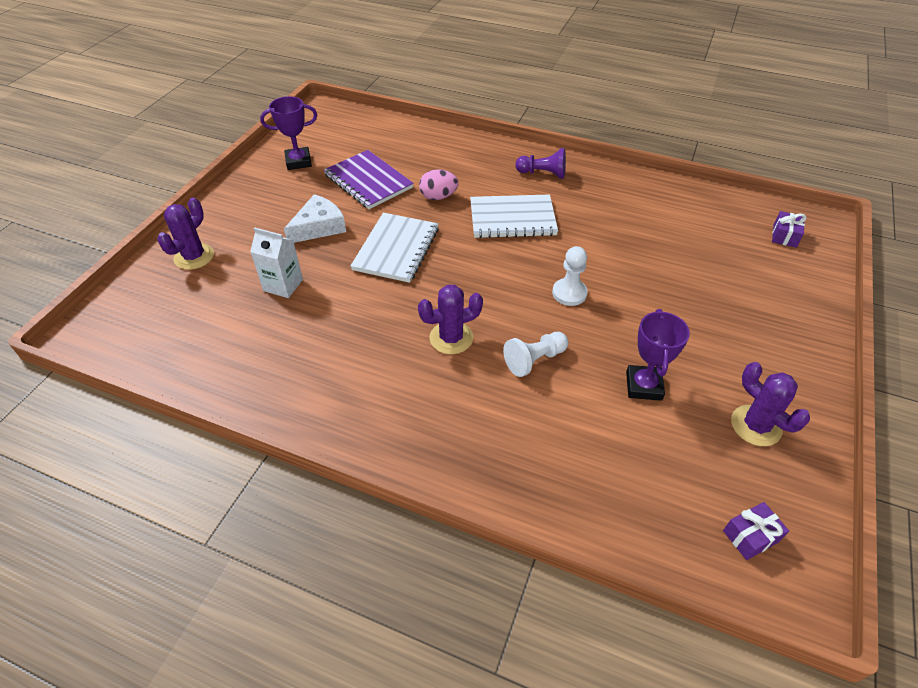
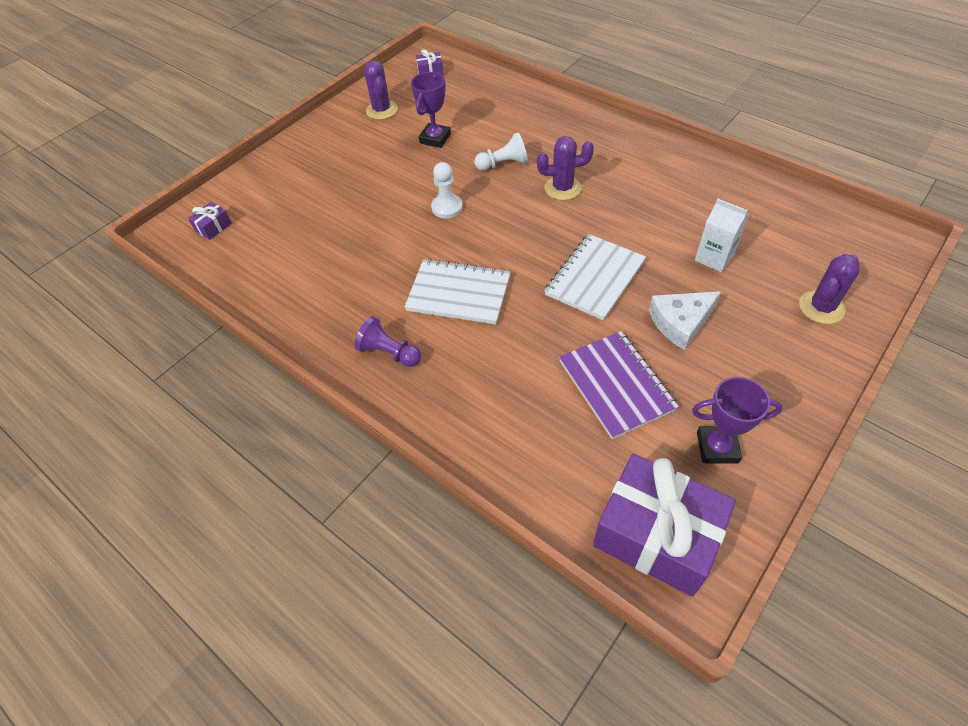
camera: 160 degrees left, 5 degrees up
(338, 124) = (656, 535): none -> purple gift
(438, 197) = (531, 340): pink egg -> none

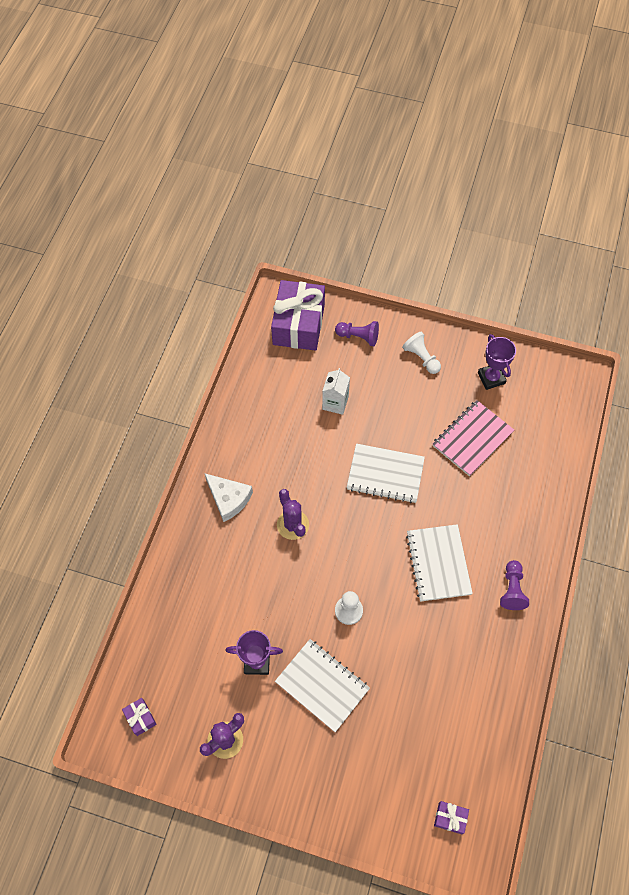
camera: 115 degrees left, 10 degrees up
(387, 173) = (322, 685): none -> white notebook
(503, 164) = (276, 584): white pawn -> white pawn (421, 358)
(616, 385) = (472, 439): purple notebook -> pink notebook
(656, 535) = (559, 397): purple gift -> purple gift (298, 324)
(680, 322) = (405, 412): white cheese -> white cheese (229, 499)
(821, 307) = (358, 337): purple cactus -> purple pawn

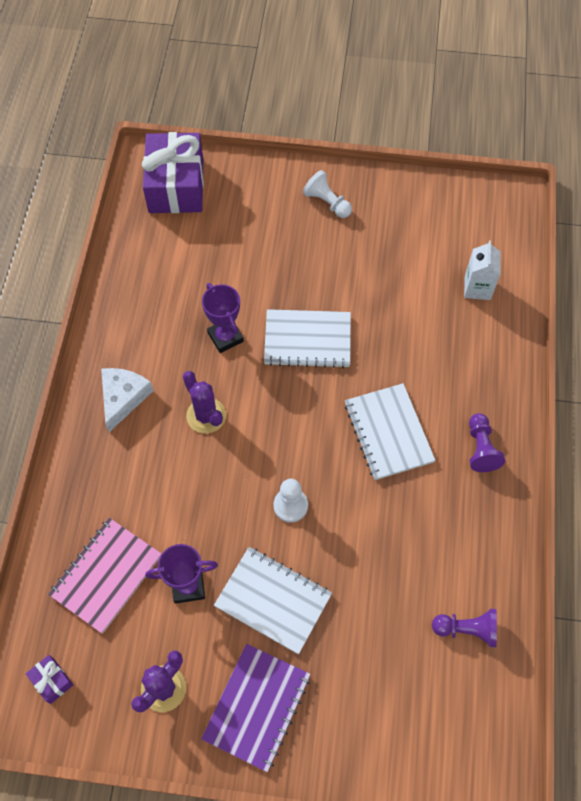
camera: 10 degrees left, 0 degrees up
(229, 499) = (123, 398): white cheese -> white cheese turned 105 degrees counterclockwise
(296, 768) = (257, 707): none -> purple notebook
(335, 403) = (234, 268): white carton -> white carton (477, 288)
(358, 337) = (249, 190): purple pawn -> purple pawn (467, 629)
(450, 818) = (457, 733): purple gift -> none
(472, 439) = (402, 284): pink notebook -> pink notebook (106, 575)
(491, 378) = (412, 213): purple trophy -> purple trophy (225, 337)

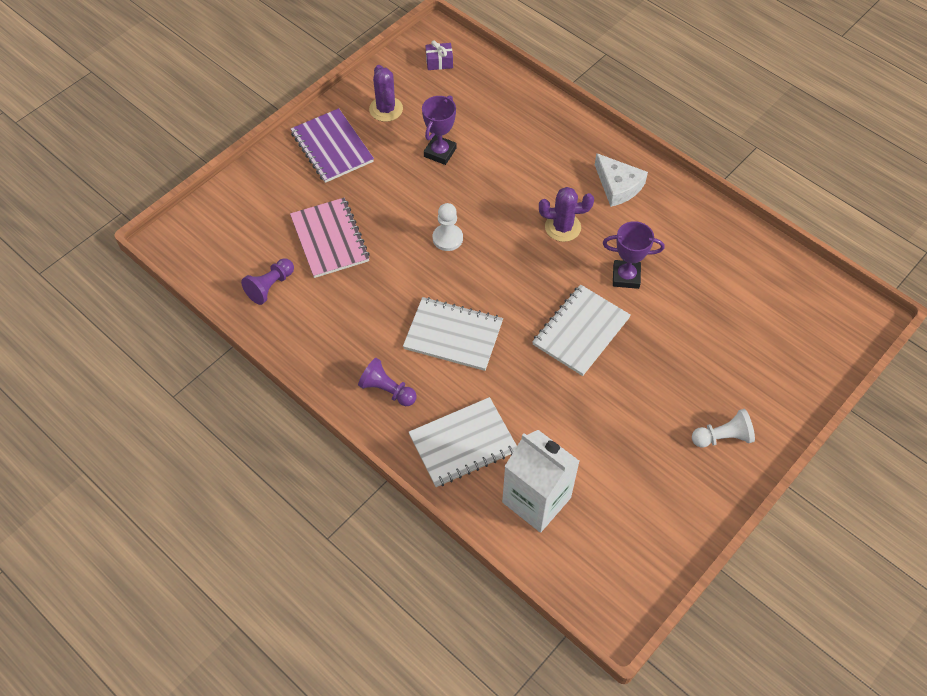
camera: 125 degrees right, 5 degrees down
(106, 575) = (485, 115): pink notebook -> pink notebook (330, 239)
(176, 186) = (821, 326): purple gift -> none
(273, 600) = (389, 191): white notebook -> white notebook (463, 443)
(477, 288) = (536, 500): white carton -> white carton, size x1.66

